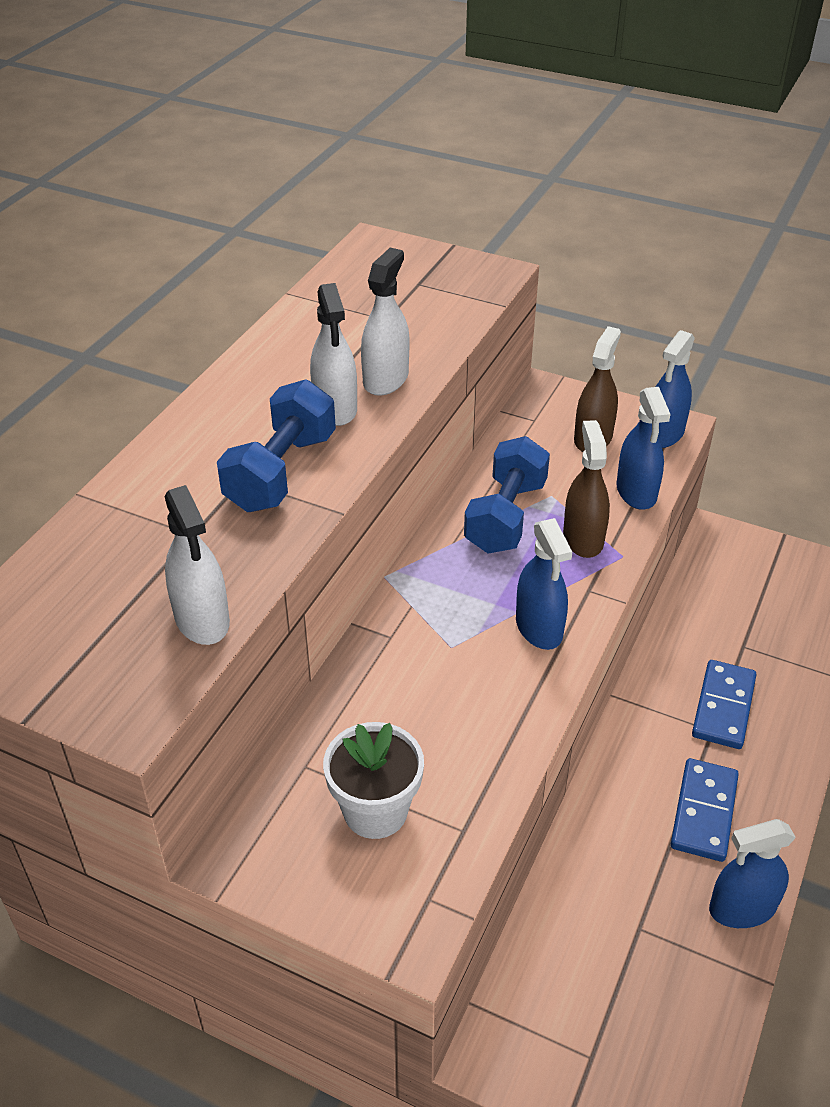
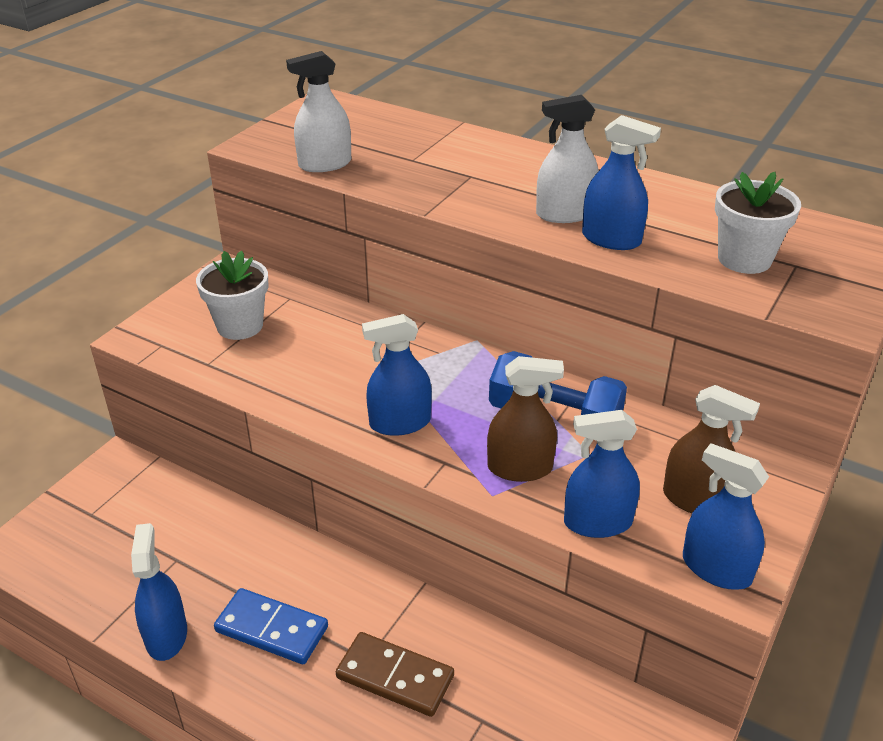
camera: 95 degrees right, 5 degrees down
(281, 472) = (478, 190): blue dumbbell -> none
(386, 379) = (611, 239): white spray bottle -> blue spray bottle
(413, 307) = (744, 259): none -> white flower pot
(723, 707) = (395, 676): blue domino -> brown domino

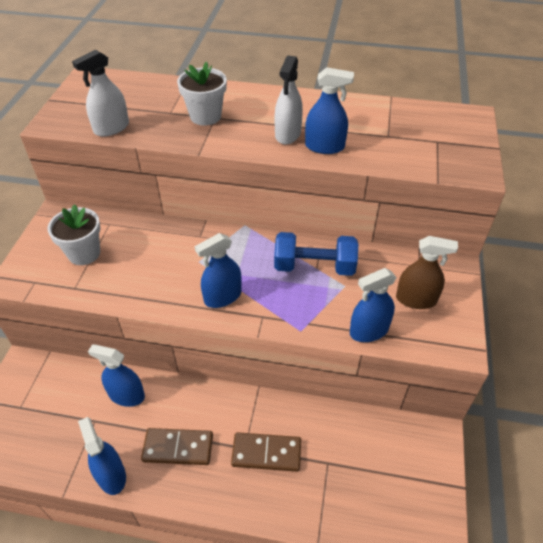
camera: 20 degrees left, 10 degrees up
(272, 629) = (178, 448): blue domino -> brown domino
(520, 468) = (309, 307): brown spray bottle -> none
(564, 214) = (288, 134): white spray bottle -> white spray bottle turned 45 degrees counterclockwise
(716, 569) = (445, 340): blue spray bottle -> blue spray bottle (126, 395)
(744, 259) = (407, 144): white flower pot -> white flower pot (205, 116)

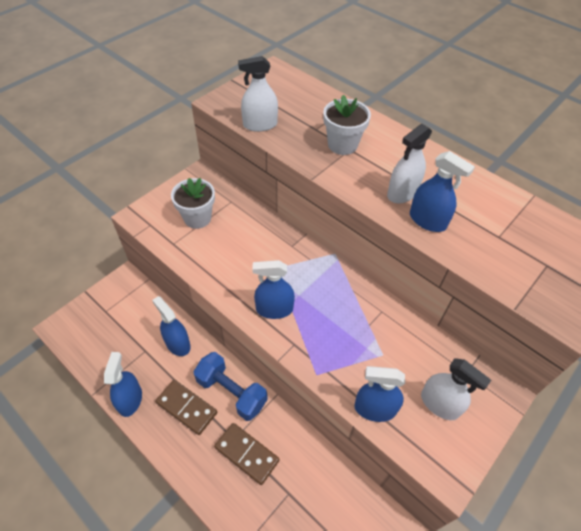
camera: 30 degrees right, 5 degrees up
(314, 266) = (368, 322): blue dumbbell -> blue dumbbell (231, 392)
(416, 299) = (439, 404): brown spray bottle -> white spray bottle

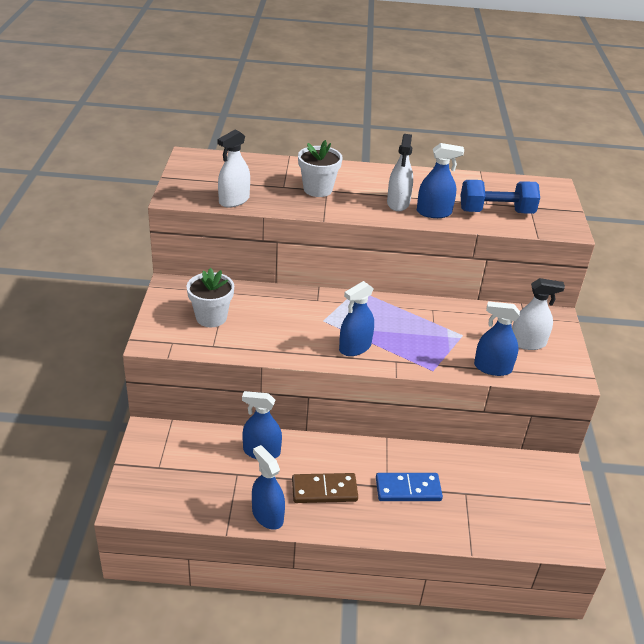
camera: 40 degrees left, 15 degrees down
(231, 392) = (349, 457): blue dumbbell -> blue dumbbell (496, 212)
(247, 454) = (408, 489): brown domino -> blue domino
(375, 408) = (492, 368): blue spray bottle -> blue spray bottle turned 45 degrees clockwise

